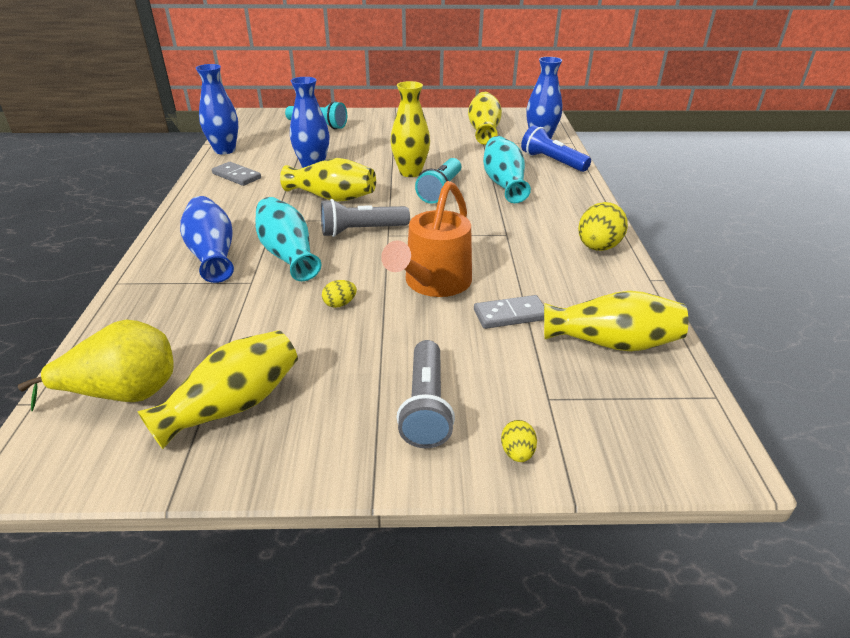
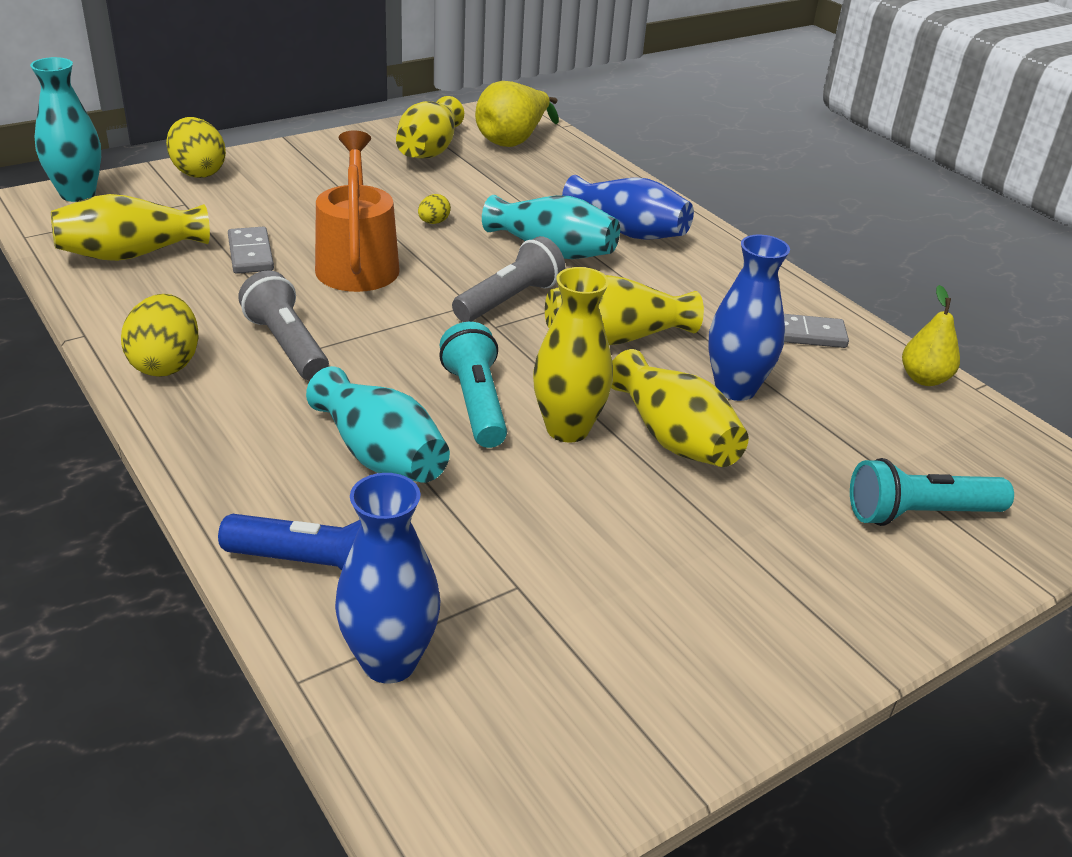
camera: 145 degrees right, 0 degrees up
(225, 150) = (924, 379): blue vase -> yellow pear
(426, 407) = (285, 178): grey flashlight -> grey flashlight (287, 345)
(484, 131) = (558, 647): yellow vase -> yellow vase (673, 438)
(510, 315) = (251, 254): grey domino -> grey domino turned 60 degrees counterclockwise
(517, 453) = (198, 172): yellow egg -> yellow egg, size x1.99
(667, 454) = (78, 194): none -> turquoise vase

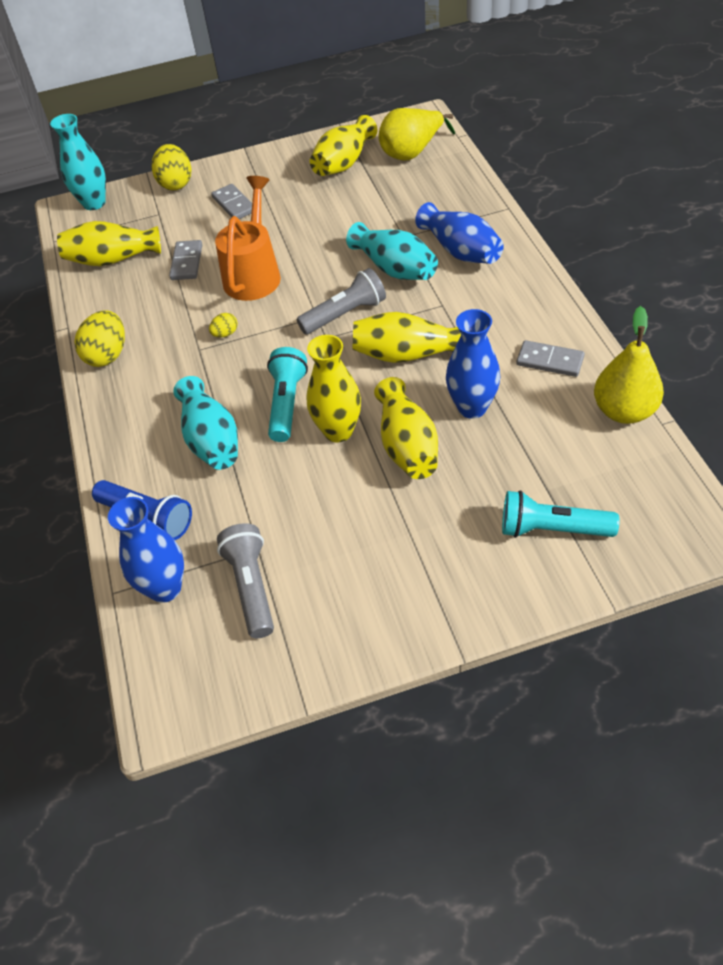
camera: 25 degrees right, 15 degrees up
(287, 345) = (184, 344): grey flashlight -> grey flashlight (251, 586)
(295, 192) = (234, 204): none -> grey domino
(433, 222) = (320, 237): yellow egg -> yellow egg (225, 334)
(924, 379) = (624, 411): yellow pear -> yellow pear, size x1.57

